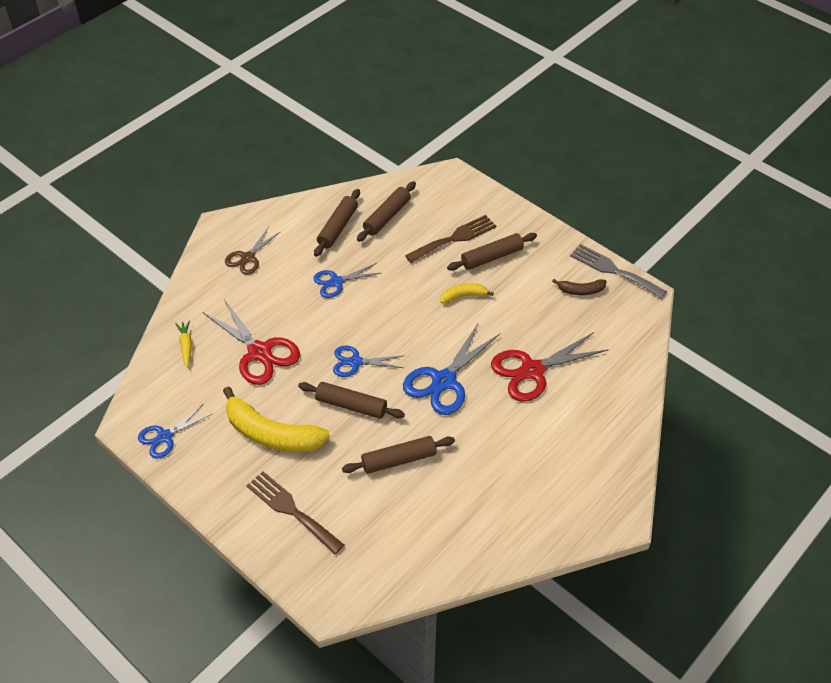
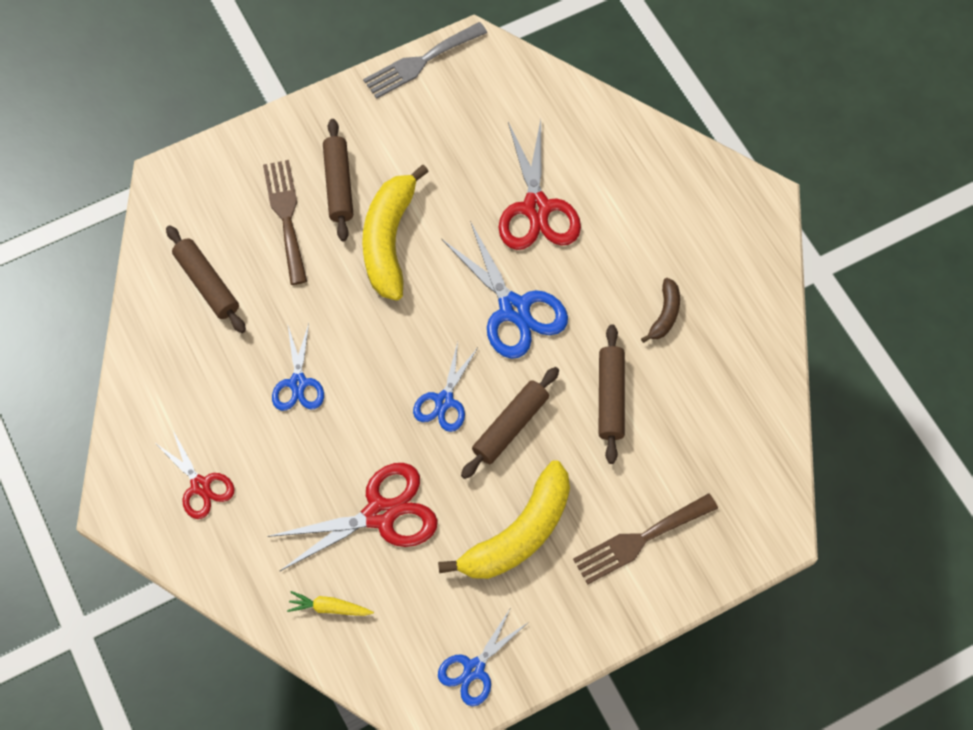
camera: 70 degrees left, 15 degrees up
(165, 437) = (474, 669): blue scissors -> blue scissors turned 60 degrees clockwise
(248, 258) = (200, 486): brown scissors -> red scissors
(337, 227) = (198, 352): brown rolling pin -> none
(463, 296) = (389, 240): yellow banana -> yellow banana, size x2.05
(580, 290) = (437, 109): brown banana -> brown banana (665, 314)

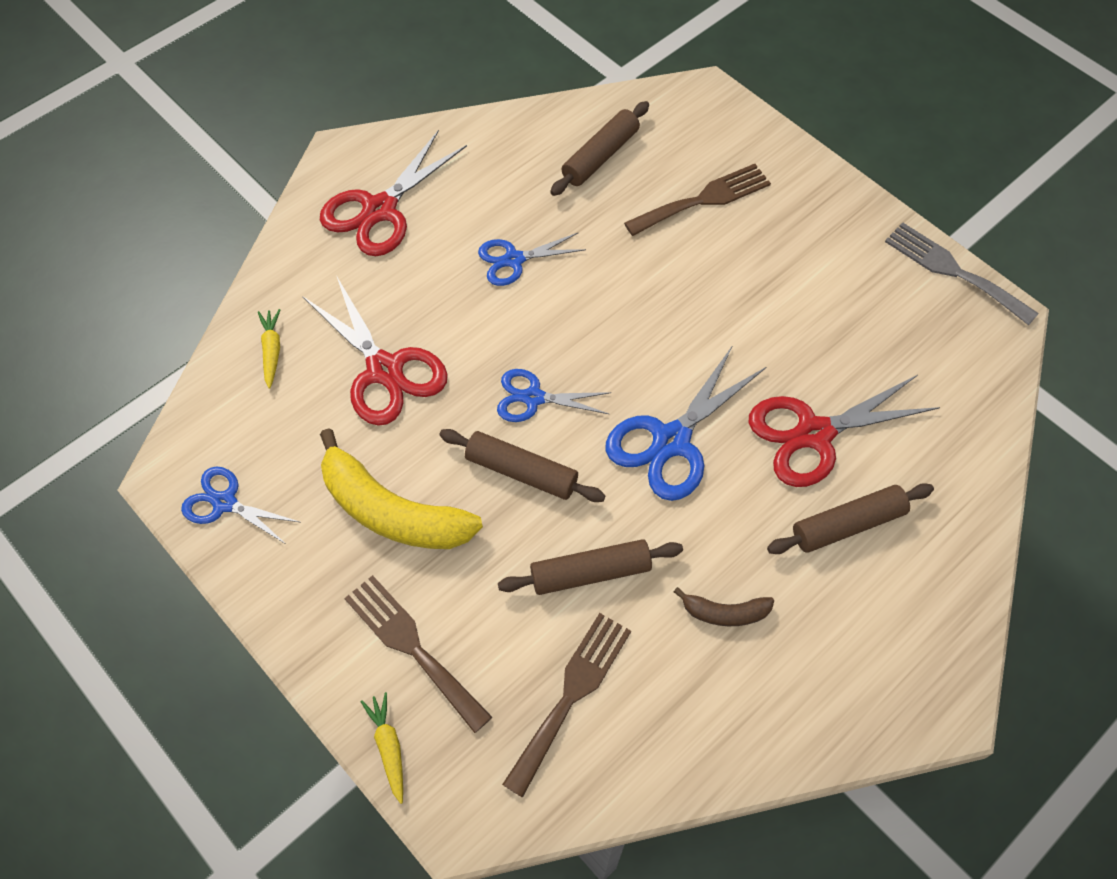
camera: 75 degrees right, 5 degrees down
(200, 486) = (380, 210): red scissors -> red scissors, size x1.65
(339, 185) = (760, 235): brown rolling pin -> brown rolling pin (848, 525)
(389, 240) = (711, 297): yellow banana -> none
(703, 435) = (571, 695): none -> brown fork
(714, 572) = (388, 747): none -> yellow carrot

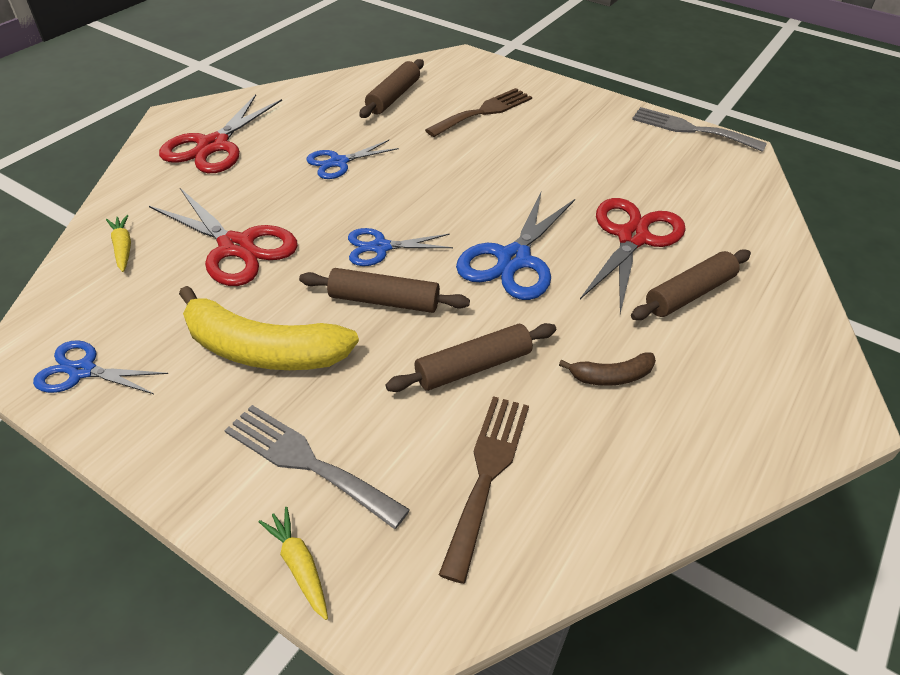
camera: 15 degrees left, 15 degrees down
(412, 647) = (307, 462): brown fork -> grey fork
(814, 434) = (632, 238): red scissors -> red scissors turned 150 degrees clockwise

